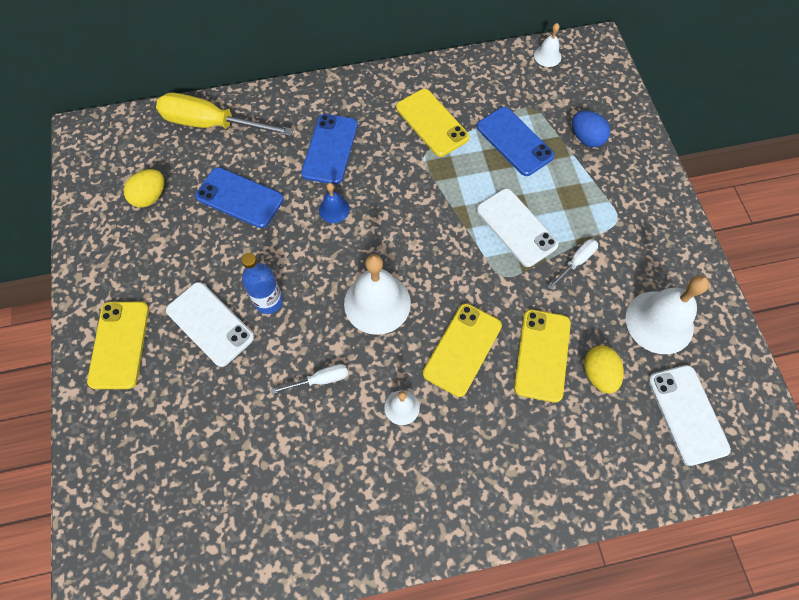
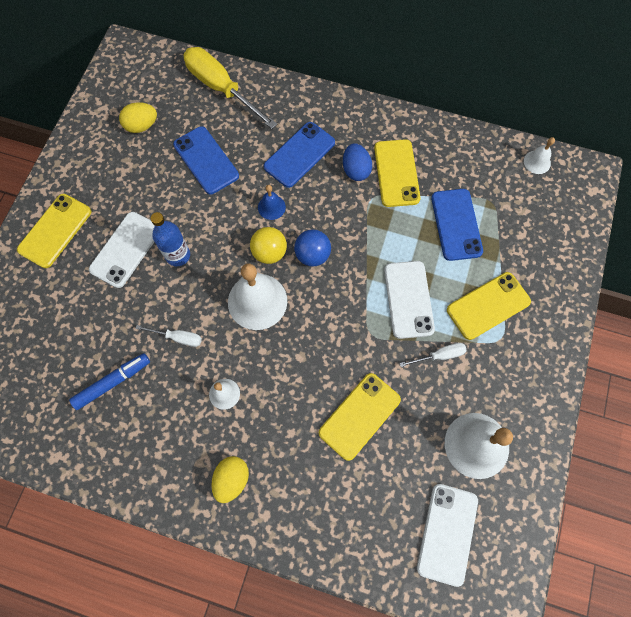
camera: 30 degrees right, 5 degrees up
(210, 324) = (126, 249): white phone -> white phone turned 45 degrees clockwise
(280, 461) = (112, 382): none -> blue marker
(359, 252) = (269, 252): none -> yellow ball
(402, 233) = (312, 255): none -> blue ball
(462, 349) = (299, 375): yellow phone -> yellow phone (488, 305)
(586, 138) = (521, 253): blue egg -> blue egg (356, 170)
(598, 374) = (395, 458): yellow egg -> yellow egg (232, 479)

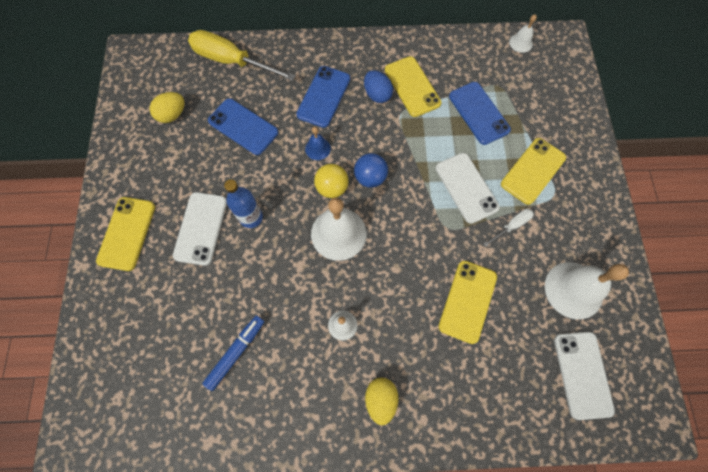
camera: 20 degrees left, 0 degrees up
(178, 337) = (280, 290): white screwdriver -> none

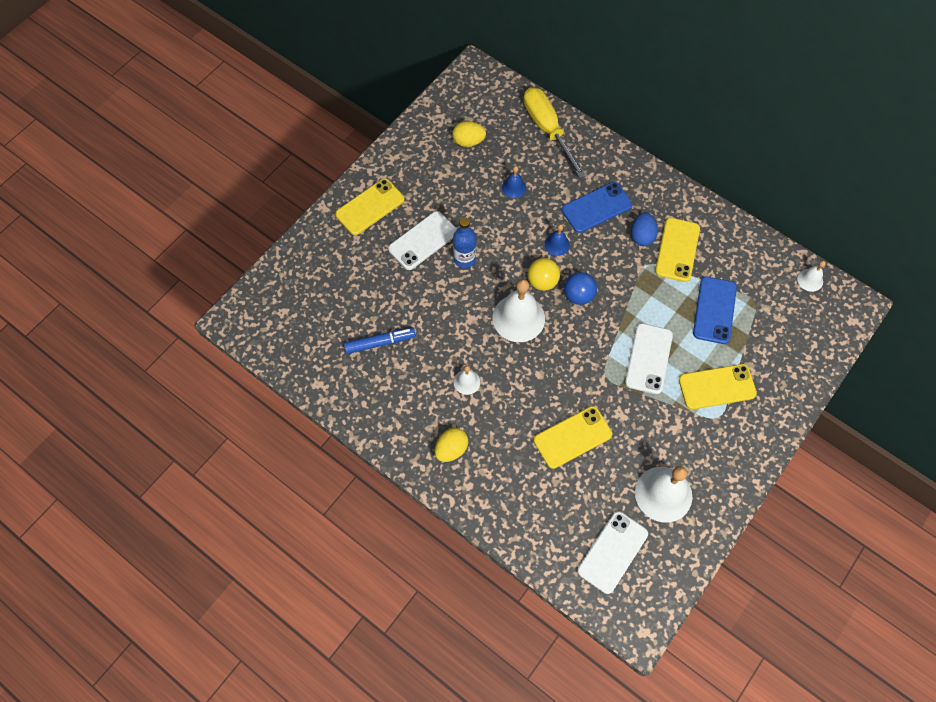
camera: 40 degrees right, 5 degrees down
(243, 127) = (514, 187): blue phone -> blue bell
(511, 226) = (658, 413): white screwdriver -> none

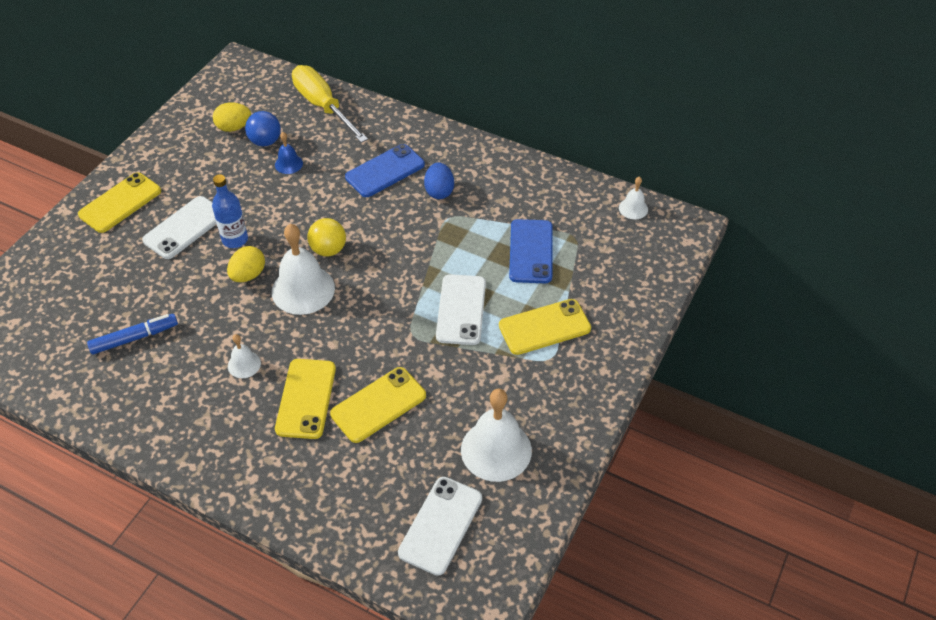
camera: 10 degrees left, 15 degrees down
(451, 449) = (228, 440): yellow egg -> yellow egg (248, 275)
(557, 244) = (342, 211): blue bell -> none
(578, 295) = (372, 258): blue ball -> blue ball (265, 141)
(677, 250) = (481, 199): yellow phone -> yellow phone (306, 398)

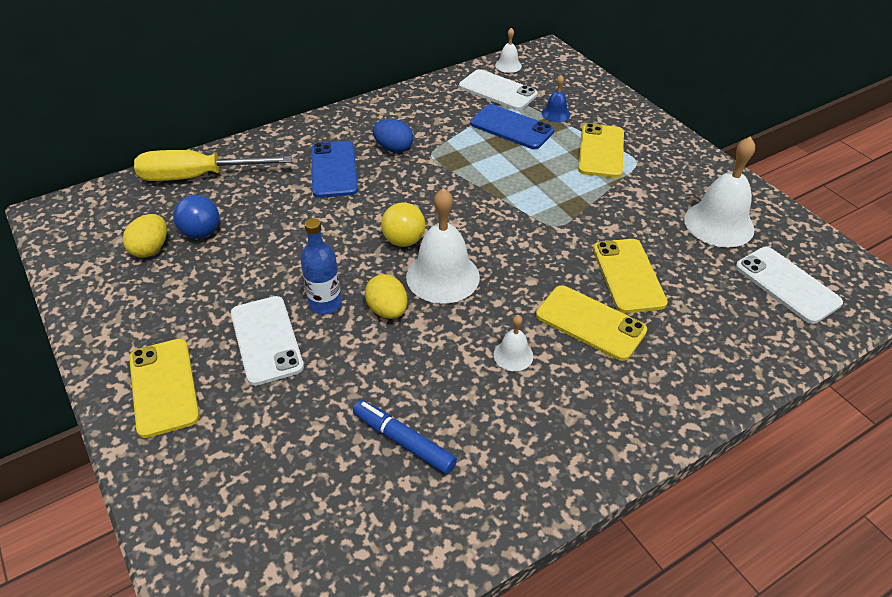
camera: 60 degrees left, 5 degrees down
(134, 338) = (404, 441): blue marker -> blue marker turned 60 degrees counterclockwise
(288, 164) = (254, 227): blue bell -> blue bell (556, 114)
(461, 310) = (548, 187): white phone -> white phone (498, 90)

